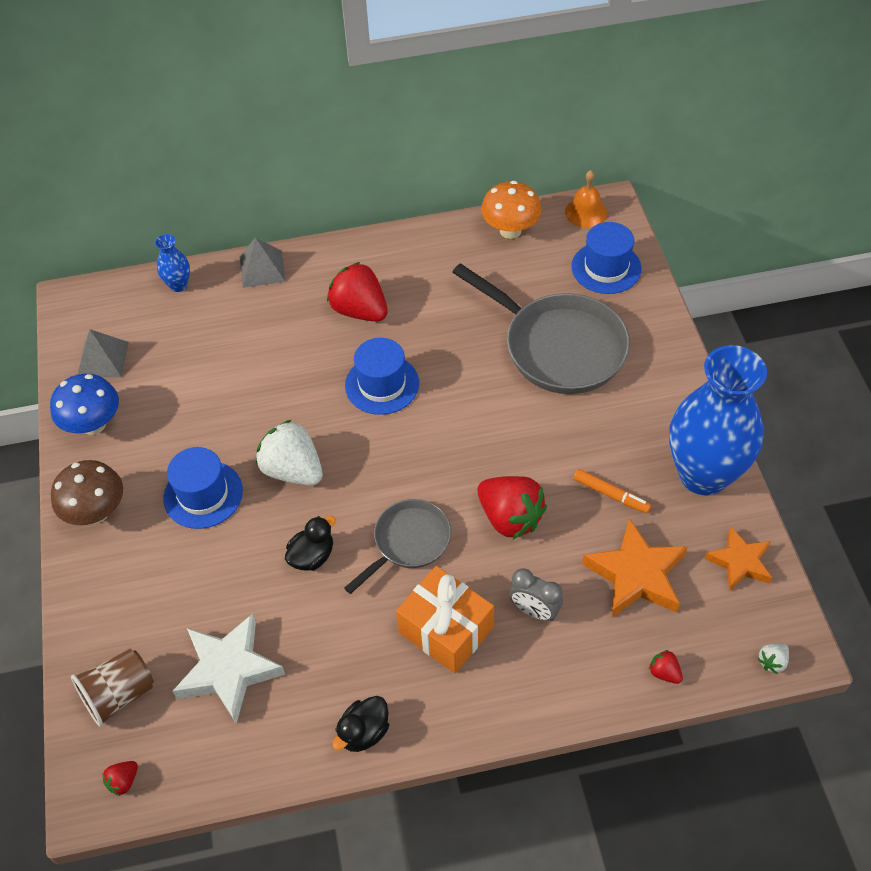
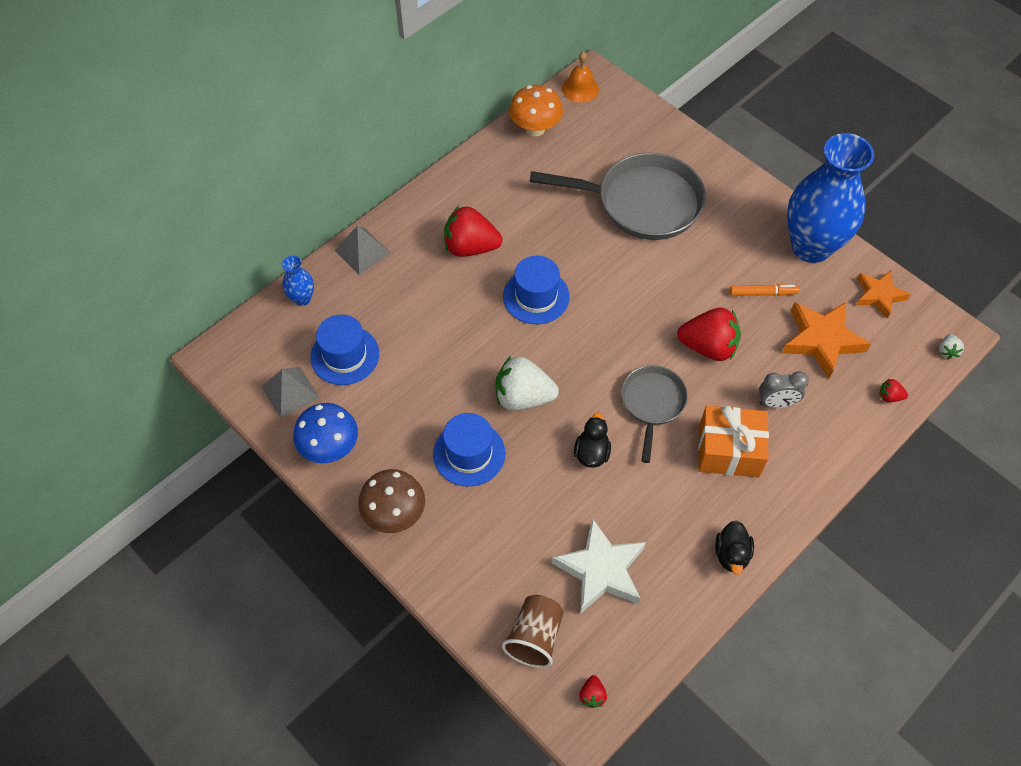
camera: 35 degrees left, 5 degrees up
(606, 268) = (628, 125): blue hat -> blue hat (345, 355)

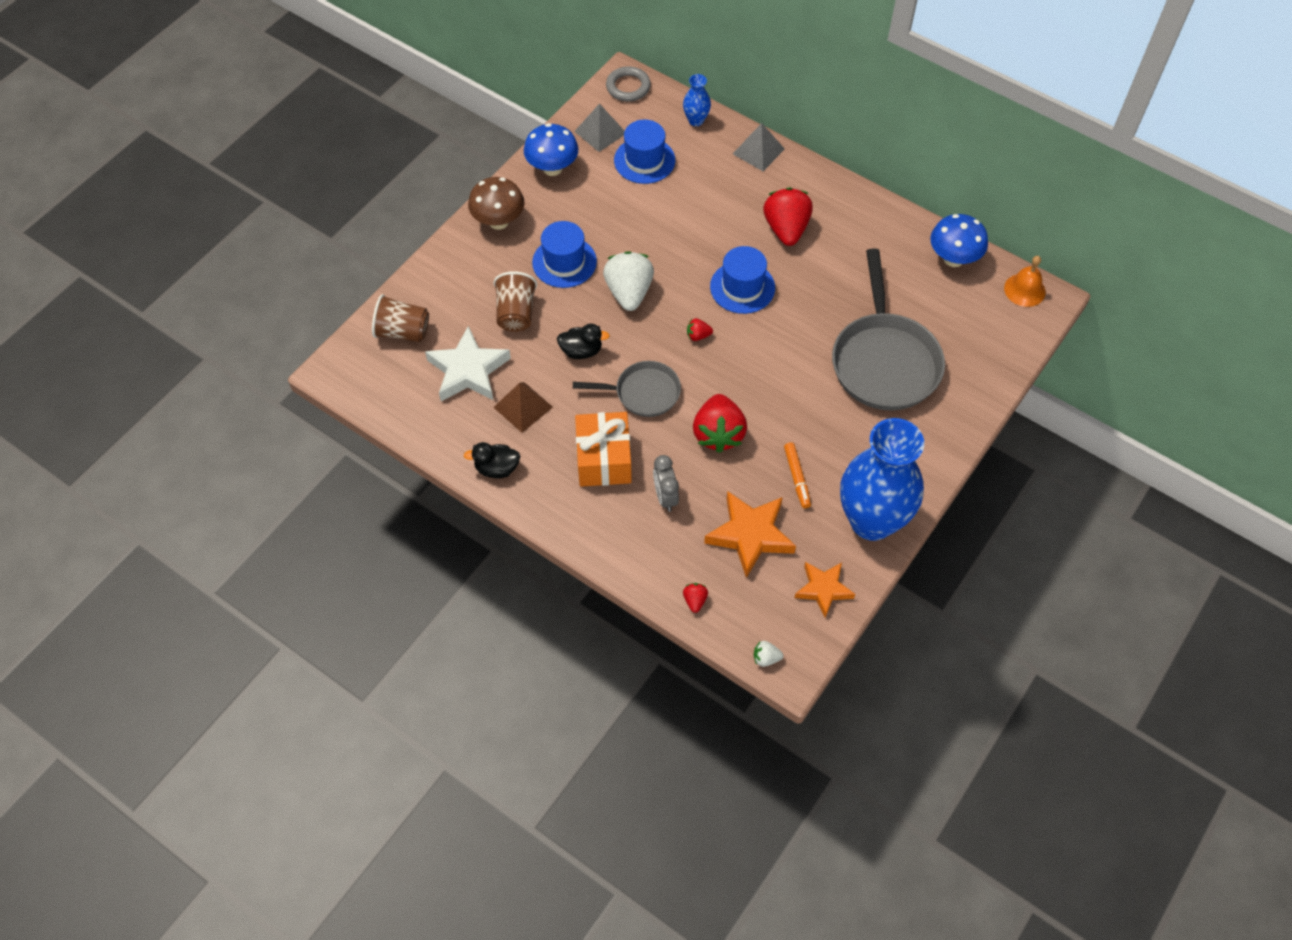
camera: 80 degrees right, 0 degrees up
(231, 355) = (628, 87): none -> grey ring
(530, 511) = (516, 313): none -> brown cup
(535, 129) = (953, 258): orange mushroom -> blue mushroom
(592, 695) = (358, 377): red strawberry -> red strawberry (698, 335)
(656, 519) = (523, 407): none -> brown pyramid

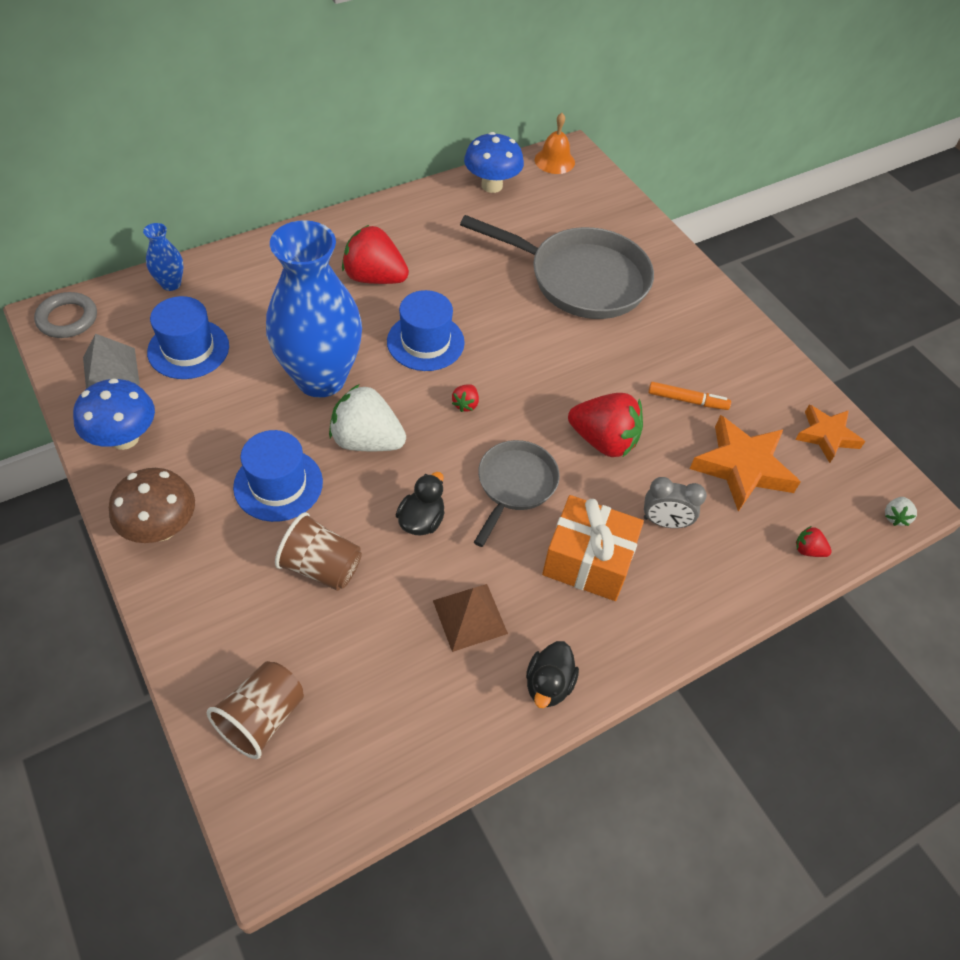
camera: 70 degrees left, 5 degrees down
(468, 370) = (378, 658): white star -> none
(758, 151) = (257, 255): grey pyramid -> none
(871, 521) = (760, 366): blue vase -> blue vase (321, 378)

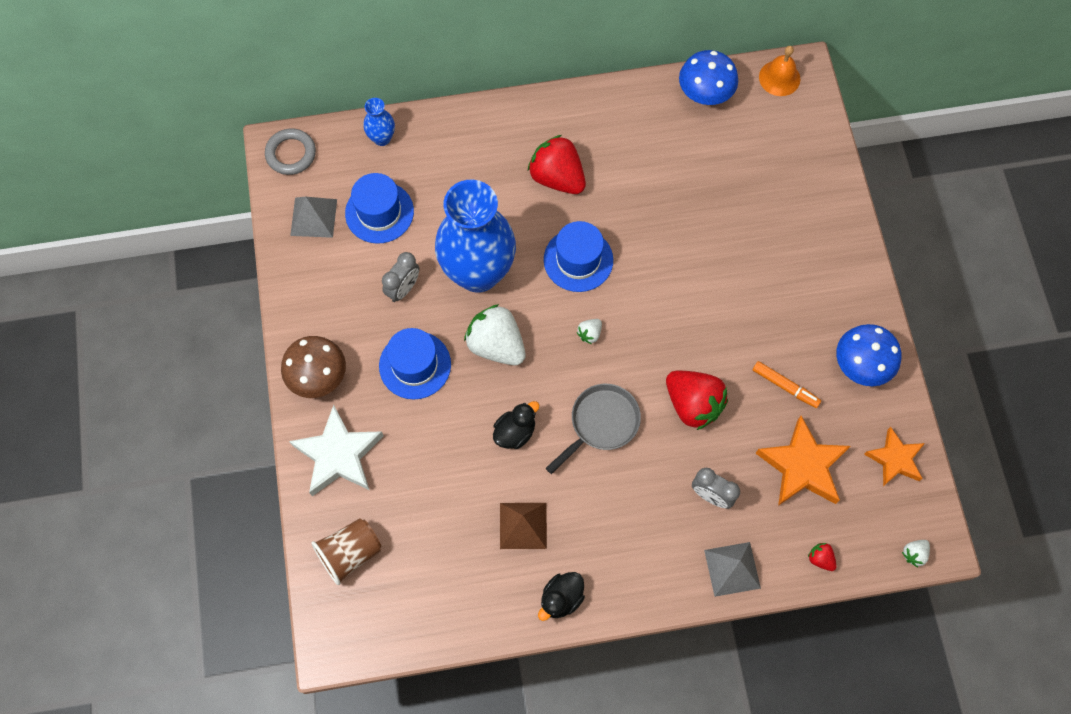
camera: 25 degrees right, 15 degrees up
(124, 438) = (310, 287): blue mushroom -> blue mushroom (860, 366)
(212, 606) = (339, 455): none -> white star
(239, 413) = (403, 289): none -> grey clock
(321, 567) = (426, 448): brown cup -> none
(465, 404) = (589, 334): red strawberry -> white strawberry
(581, 279) = (745, 229): grey pan -> none
(588, 561) = (633, 509): orange gift -> none
(724, 589) = (732, 569): none -> grey pyramid

